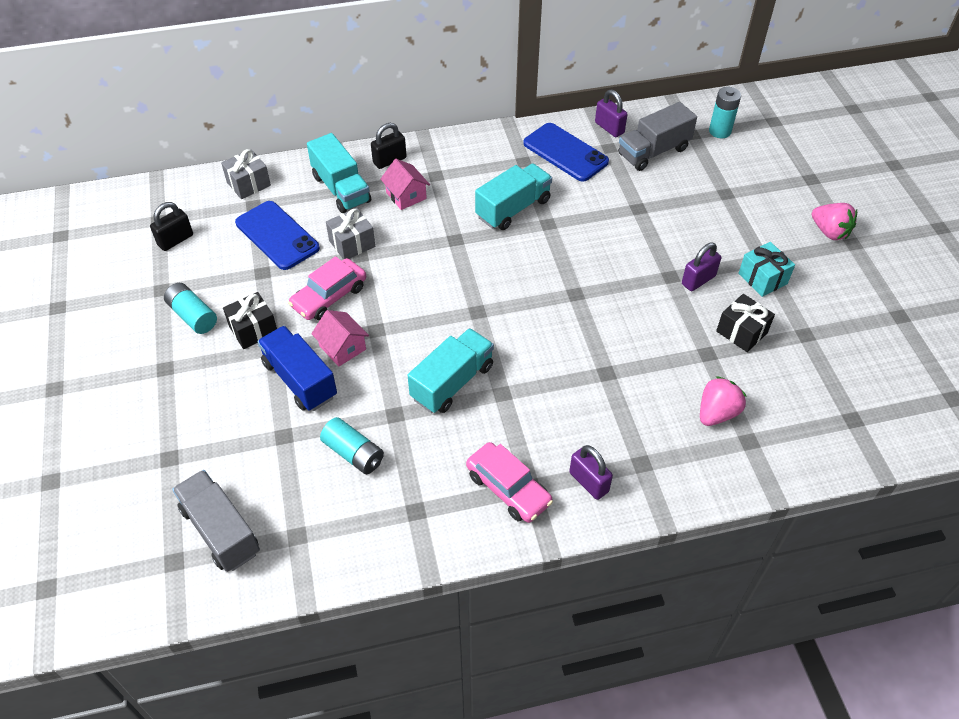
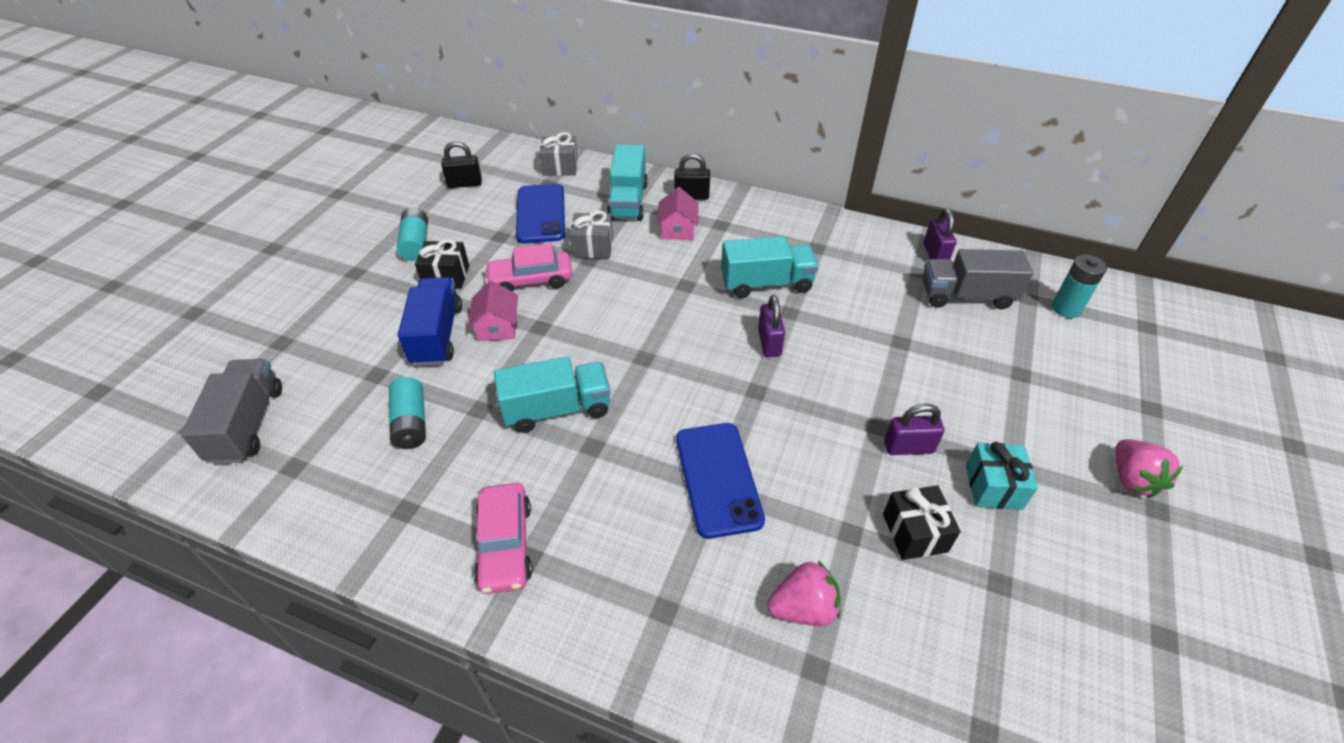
camera: 35 degrees right, 5 degrees down
(565, 152) = (867, 257): blue phone -> blue phone (718, 479)
(589, 482) = (589, 592): purple padlock -> purple padlock (769, 343)

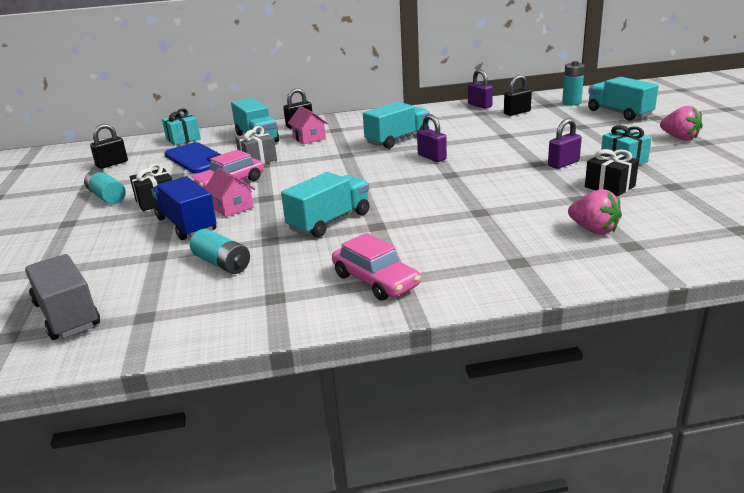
camera: 30 degrees left, 20 degrees down
(560, 167) = (183, 139): grey gift -> turquoise gift
(718, 479) = (476, 208): blue phone -> none
(803, 608) = (593, 230): pink strawberry -> pink strawberry turned 90 degrees clockwise
(966, 296) = (517, 112): grey truck -> black padlock
(1108, 370) = (619, 113): none -> turquoise truck

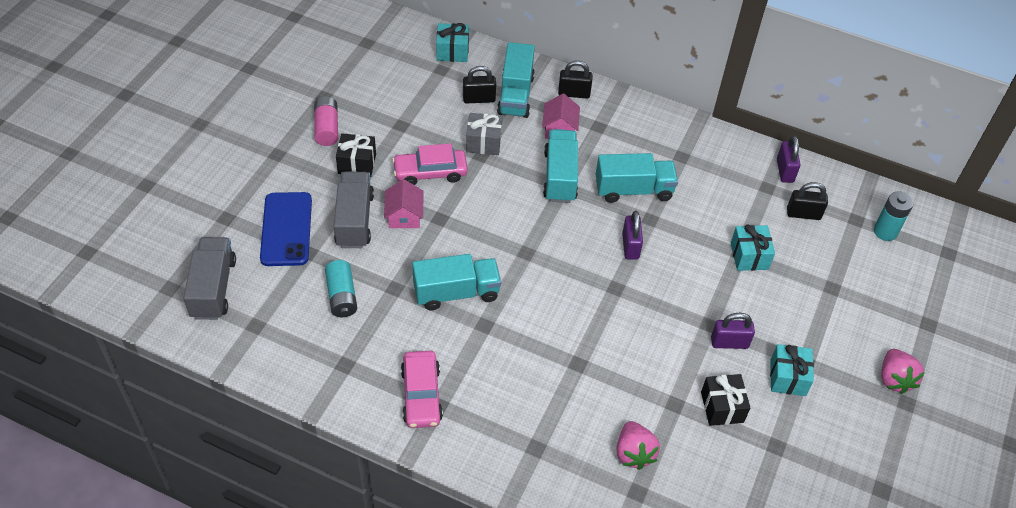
camera: 30 degrees right, 25 degrees up
(107, 197) = (327, 128): turquoise battery -> pink battery
(112, 164) = (364, 65): black padlock -> black padlock (479, 99)
(186, 225) = (354, 220): blue truck -> grey truck
(196, 159) = (436, 104): blue phone -> blue phone (286, 229)
(513, 134) = (749, 256): none -> turquoise gift
(619, 113) = (904, 289): turquoise truck -> turquoise truck (560, 176)

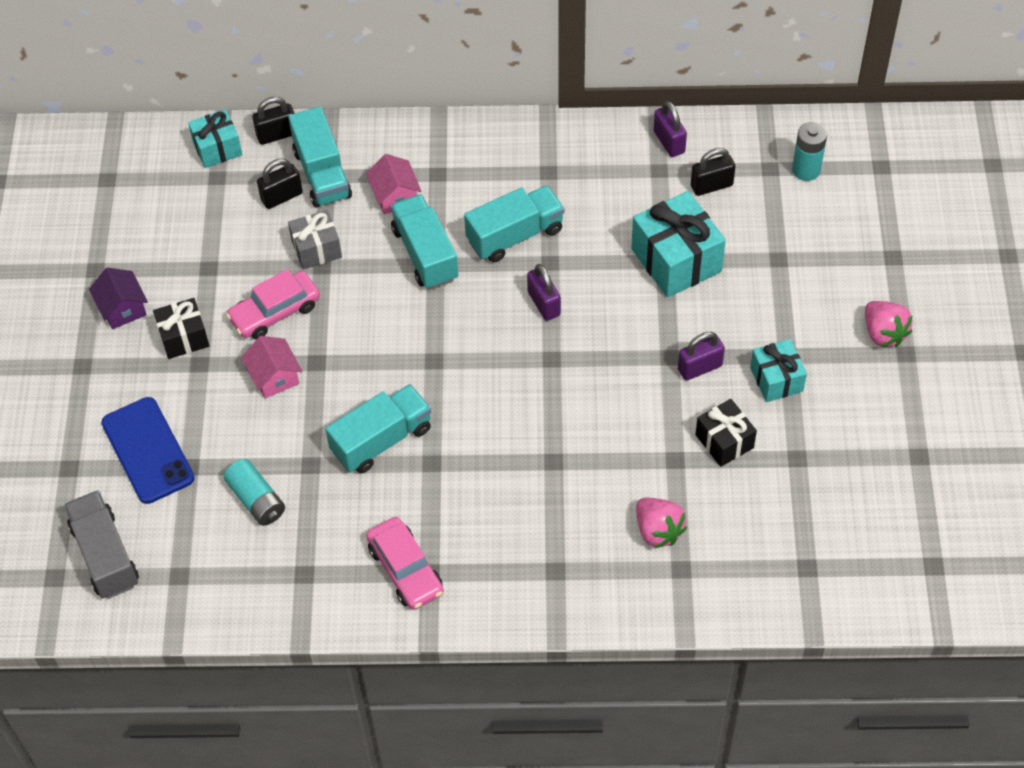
camera: 20 degrees left, 5 degrees up
(327, 128) = (122, 308): pink battery -> purple house
(354, 220) = (220, 406): grey truck -> none
(574, 93) = (388, 144): black padlock -> black padlock (277, 134)
(749, 256) = (676, 260): turquoise gift -> turquoise gift, size x1.67

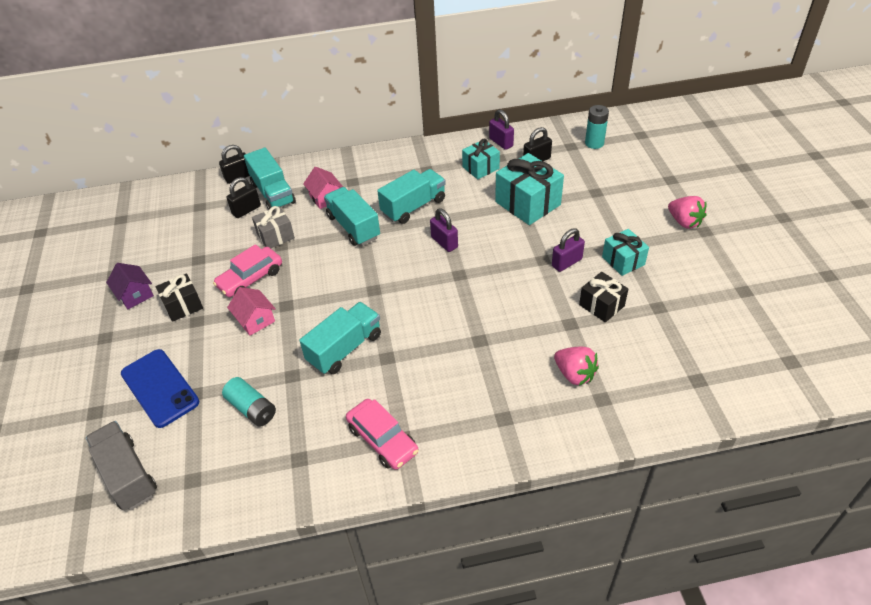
camera: 10 degrees left, 10 degrees down
(217, 148) = (198, 190): turquoise gift -> turquoise gift (480, 168)

